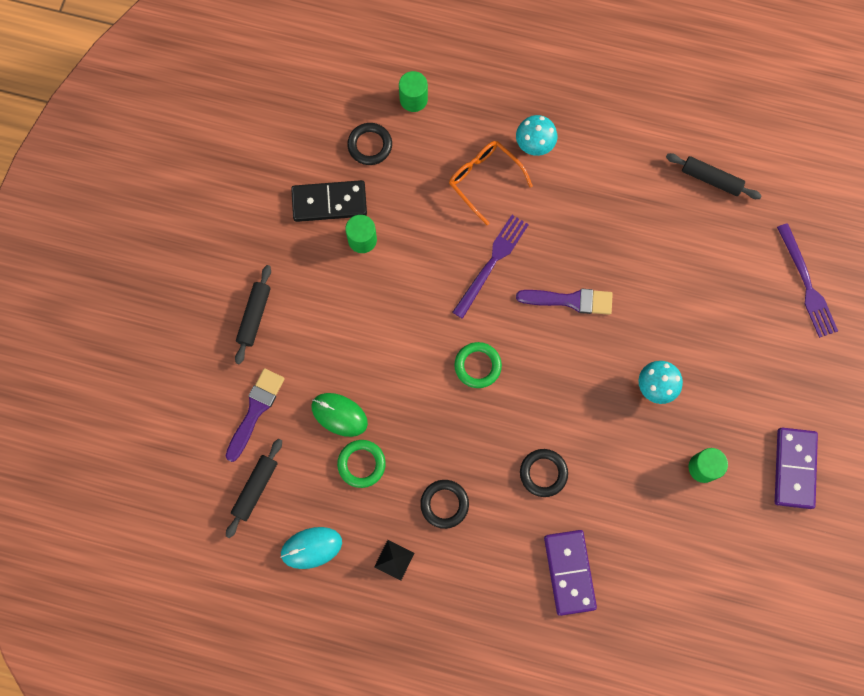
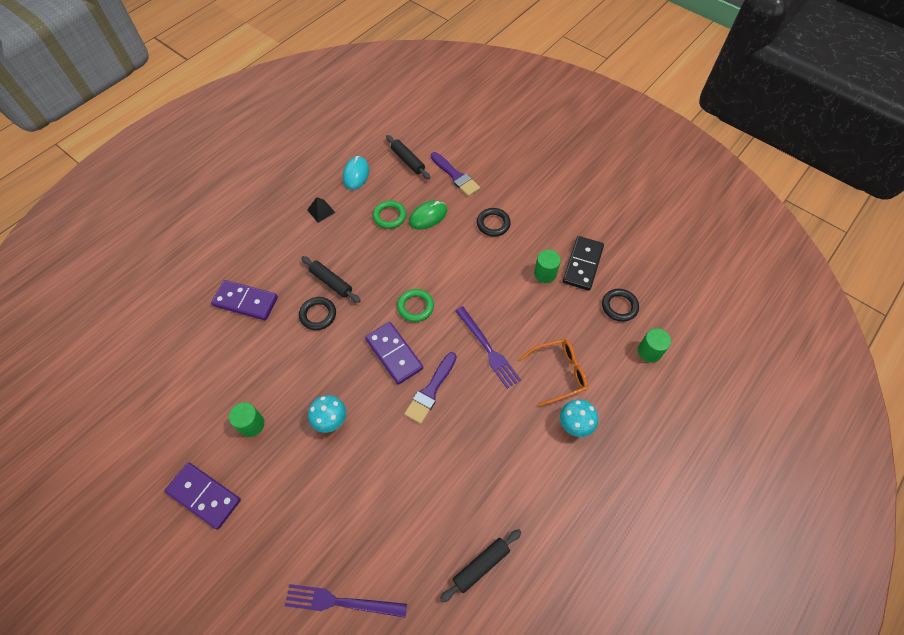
camera: 115 degrees right, 15 degrees down
(254, 316) = (518, 196): black rolling pin -> black rolling pin (331, 282)
(444, 504) = (336, 250): black ring -> black ring (493, 224)
(548, 360) = (394, 354): none -> purple domino

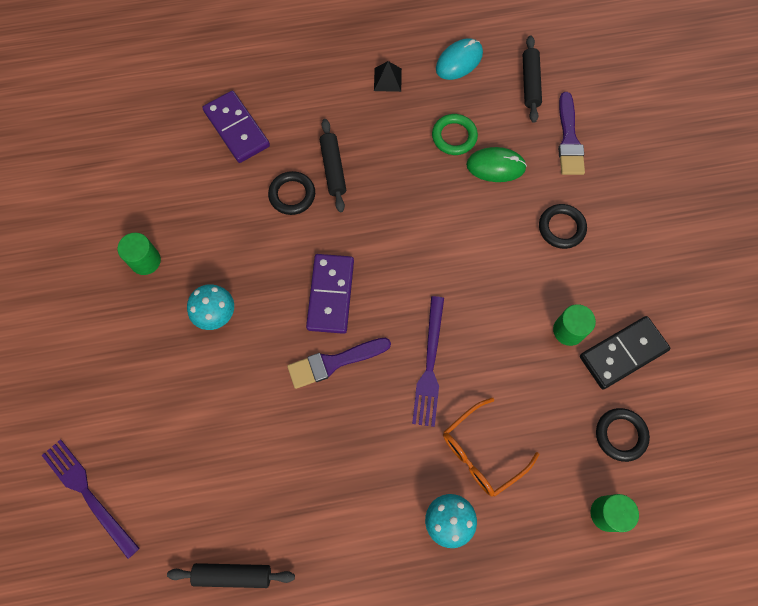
camera: 40 degrees right, 10 degrees up
(204, 496) = (56, 297): purple domino -> none
(415, 307) = (395, 260): green ring -> none
(559, 373) = (481, 452): orange glasses -> orange glasses turned 120 degrees clockwise

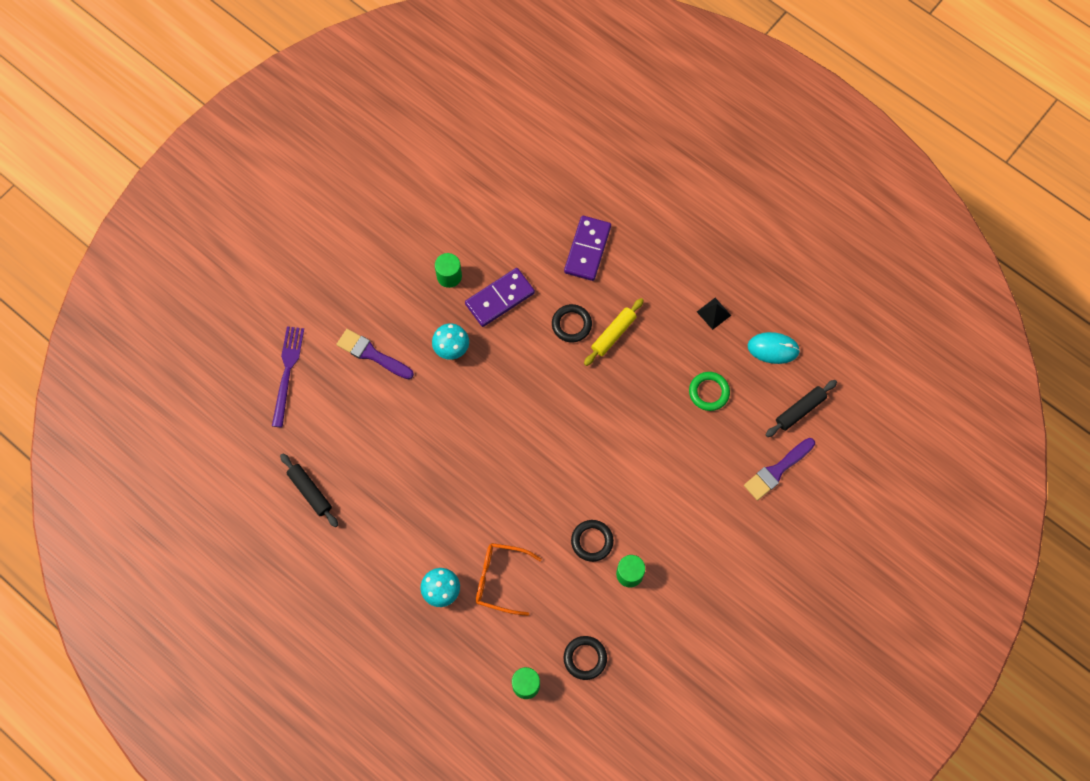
camera: 50 degrees right, 0 degrees up
(331, 294) = (524, 406): purple domino -> purple domino (500, 298)
(333, 169) = (613, 334): black rolling pin -> yellow rolling pin
(334, 362) = (482, 444): purple brush -> purple brush (372, 354)
(430, 365) = (530, 504): purple fork -> none
(495, 166) = (710, 437): green mouse -> none
(561, 228) = (702, 515): black ring -> black ring (592, 541)
(622, 353) = (643, 620): black domino -> none

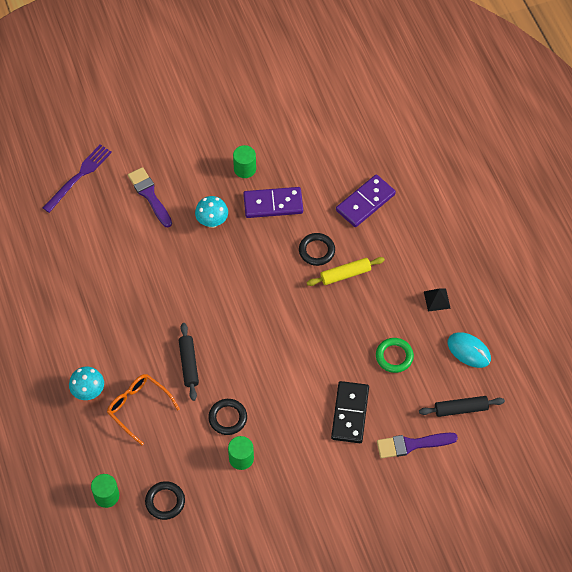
camera: 30 degrees right, 10 degrees down
(310, 492) = (39, 269): black rolling pin -> black rolling pin (189, 364)
(702, 472) = (350, 413): none -> black domino

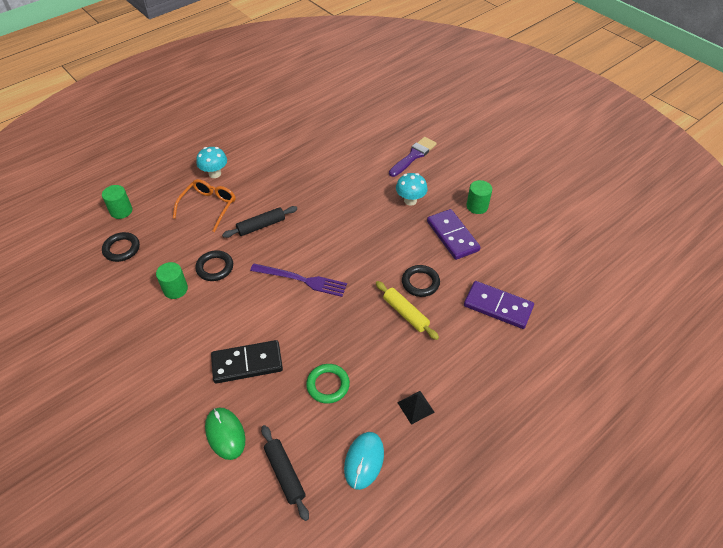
camera: 70 degrees right, 10 degrees down
(79, 176) = (407, 114): purple fork -> purple fork (302, 280)
(412, 444) = (225, 434): purple brush -> green mouse

